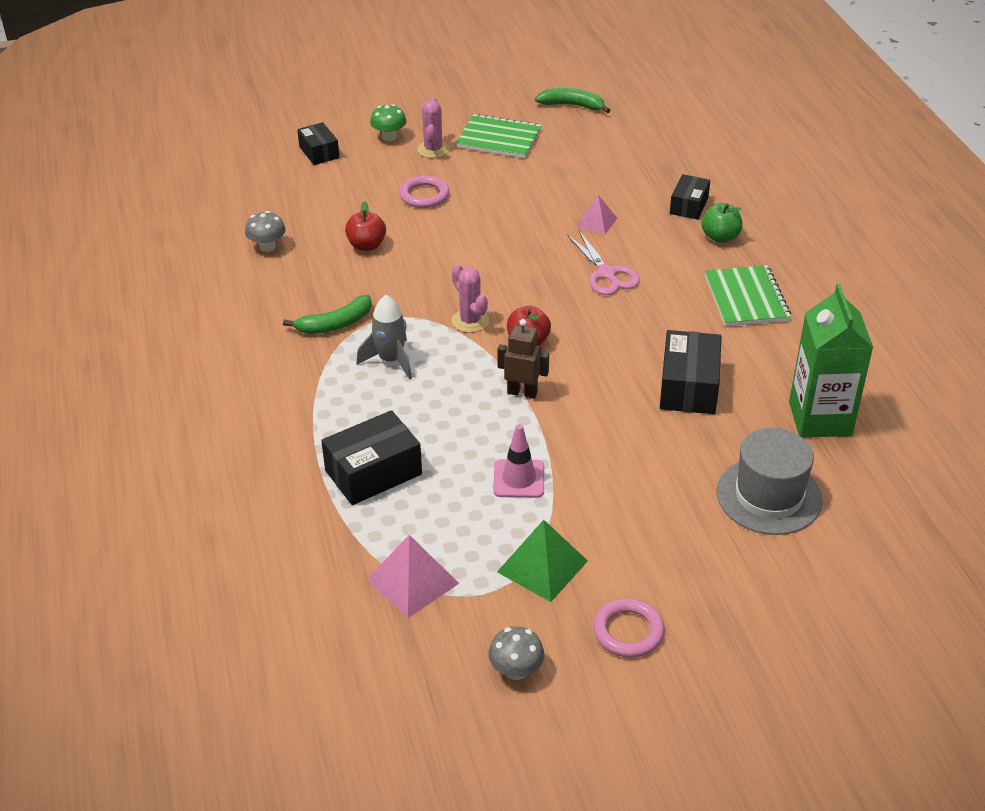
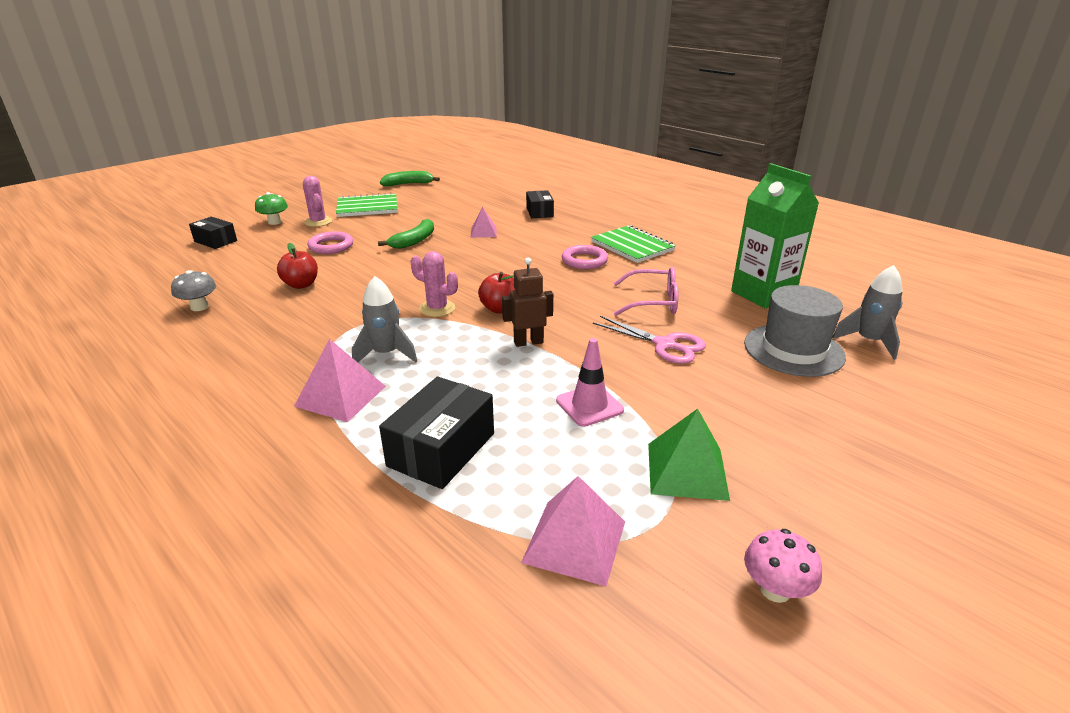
camera: 30 degrees left, 10 degrees down
(329, 392) = (340, 396): none -> pink pyramid
(335, 324) = (309, 343): green banana -> green banana (414, 241)
(516, 670) = (775, 590): grey mushroom -> pink mushroom
(606, 274) = (520, 256): pink scissors -> pink scissors (664, 345)
(628, 631) = (825, 497): pink ring -> pink ring (584, 260)
(689, 387) = (653, 302): black box -> pink glasses
(720, 237) = (578, 222): green apple -> none
(861, 517) = (868, 341): none -> grey rocket

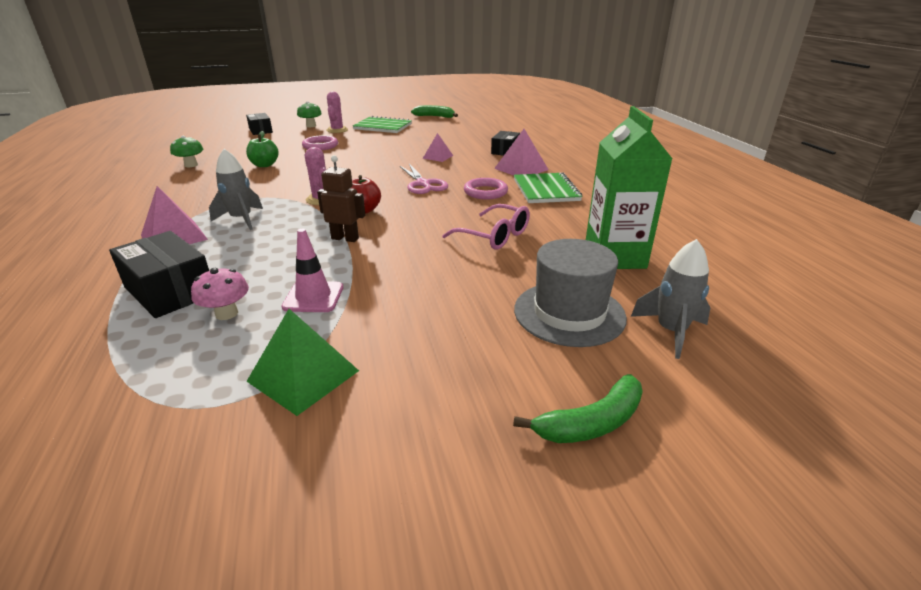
camera: 30 degrees right, 0 degrees up
(199, 307) = (191, 165): grey mushroom -> green mushroom
(301, 285) = (264, 165): red apple -> green apple
(414, 241) = (379, 153): green banana -> green banana (591, 423)
(441, 449) = (170, 291): black box -> black box turned 75 degrees clockwise
(574, 541) = (139, 390): pink pyramid -> pink pyramid (521, 169)
(664, 345) = (449, 271): pink scissors -> pink scissors (423, 184)
(775, 590) = (206, 510): pink mushroom -> pink mushroom (226, 313)

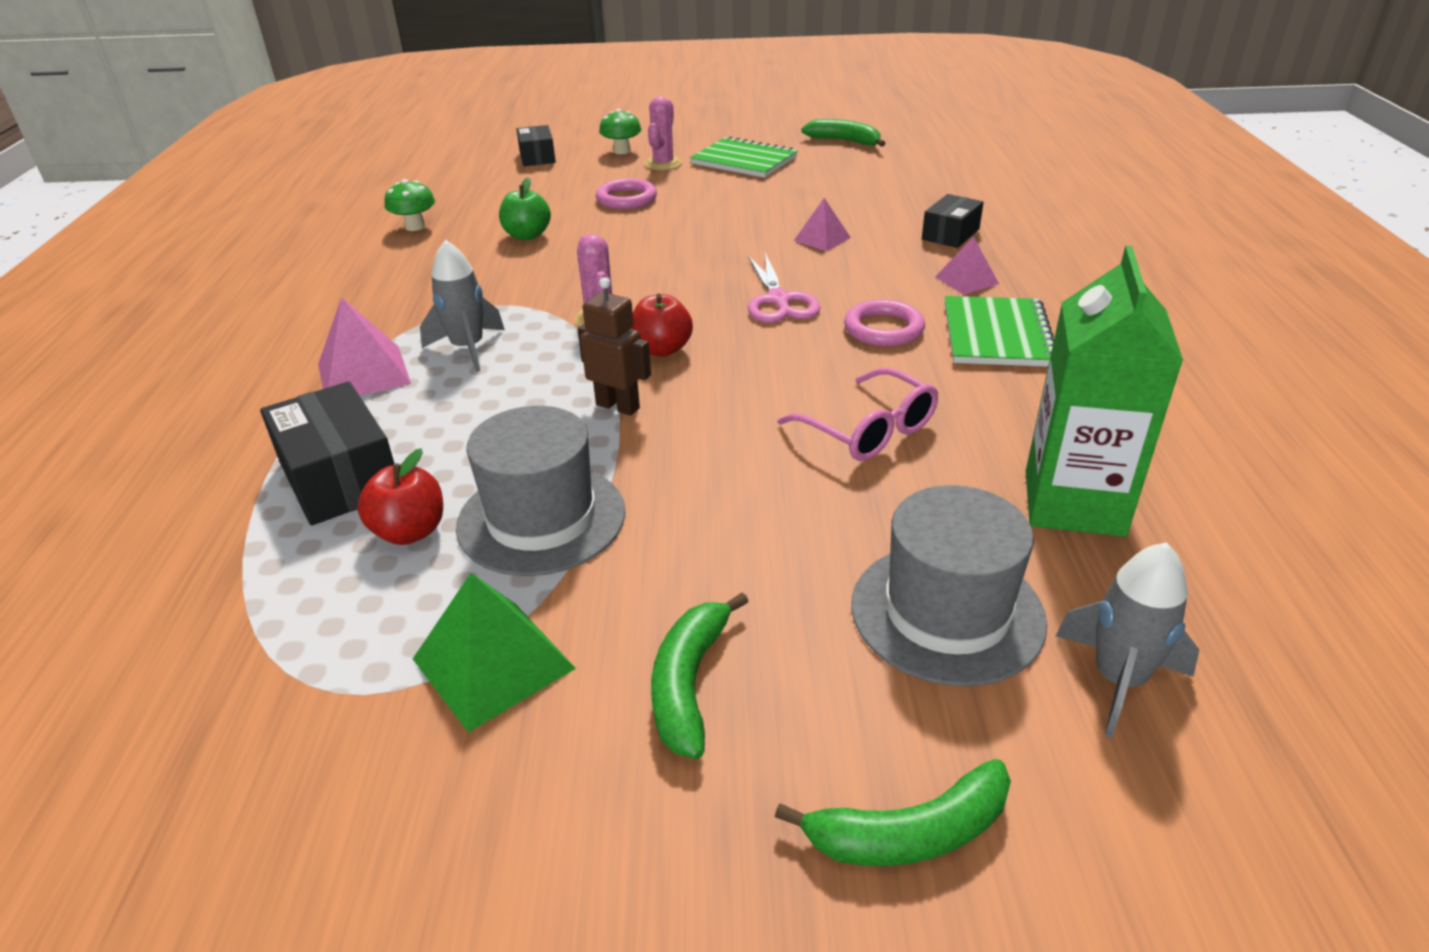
camera: 15 degrees right, 5 degrees up
(226, 313) = (410, 531): pink mushroom -> red apple
(313, 297) = (541, 519): pink traffic cone -> grey hat
(433, 368) = (689, 683): none -> green banana
(521, 169) = (966, 280): pink pyramid -> pink pyramid, size x0.63

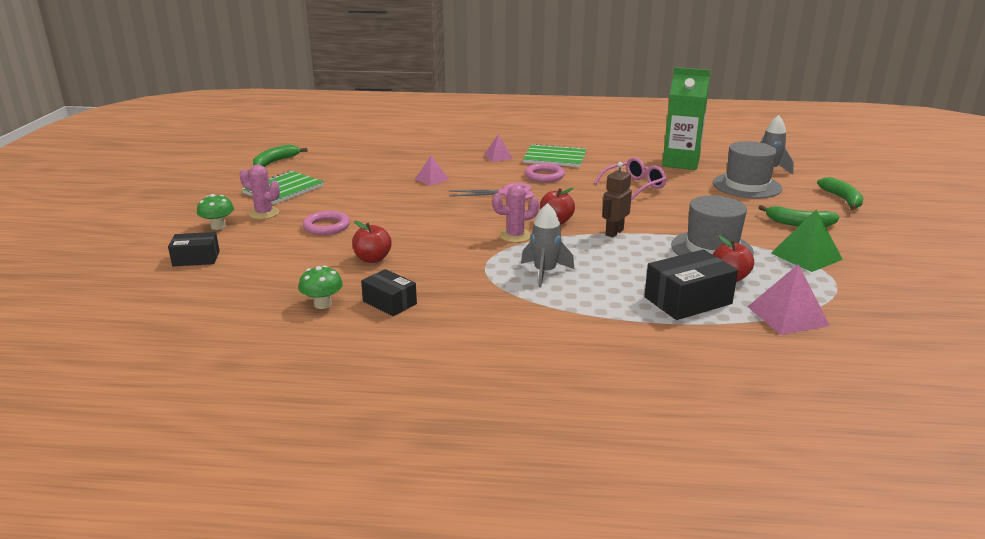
camera: 85 degrees left, 10 degrees down
(363, 373) = (572, 304): pink pyramid -> pink pyramid (787, 316)
(527, 235) = (372, 259): green apple -> red apple
(950, 234) = (442, 154): black box -> black box (389, 303)

